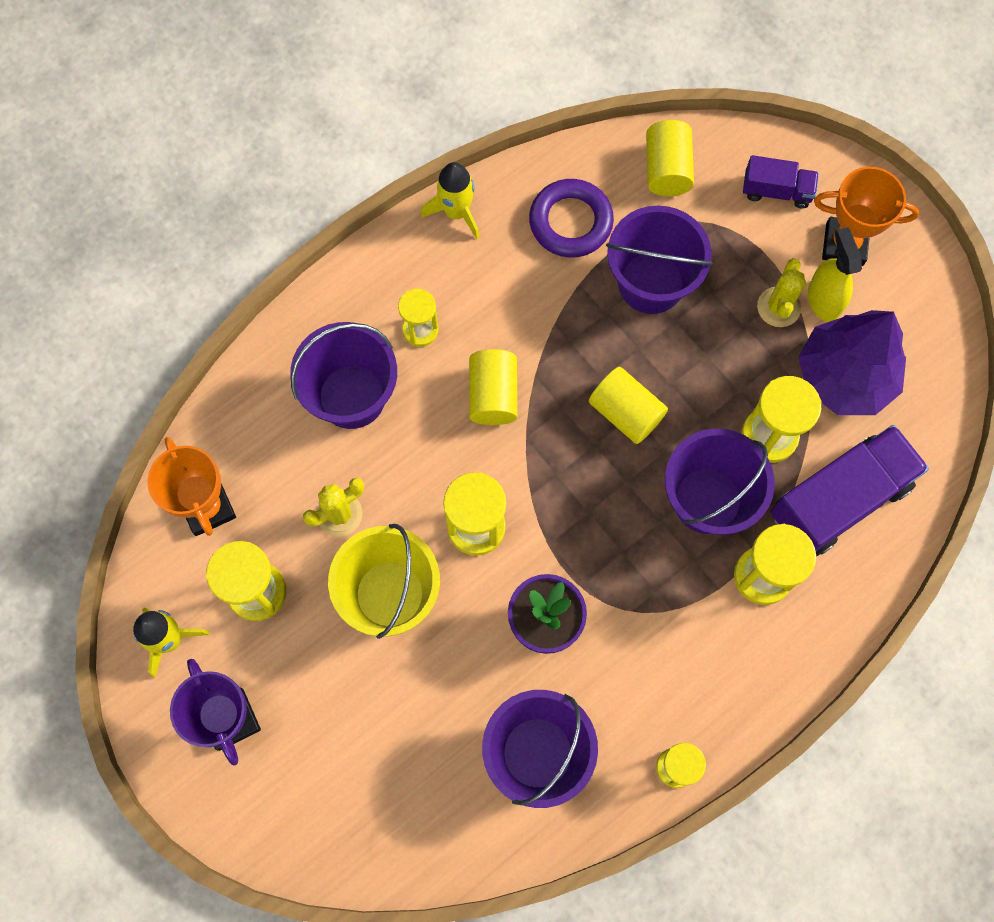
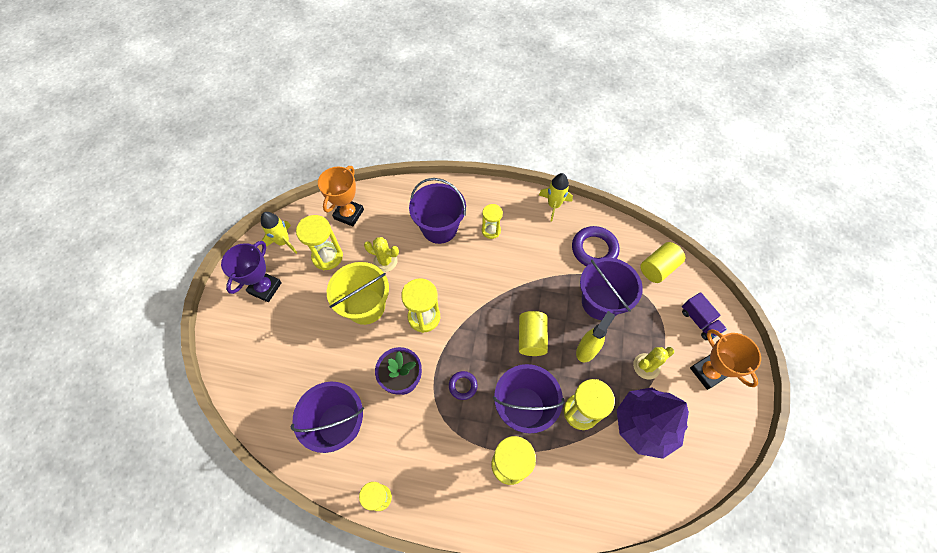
camera: 50 degrees right, 10 degrees down
(493, 395) = (489, 278): yellow cylinder -> none
(617, 552) = (463, 386): none -> purple ring
(823, 300) = (671, 384): yellow spray bottle -> yellow spray bottle (587, 349)
(839, 500) = (581, 473): purple truck -> none

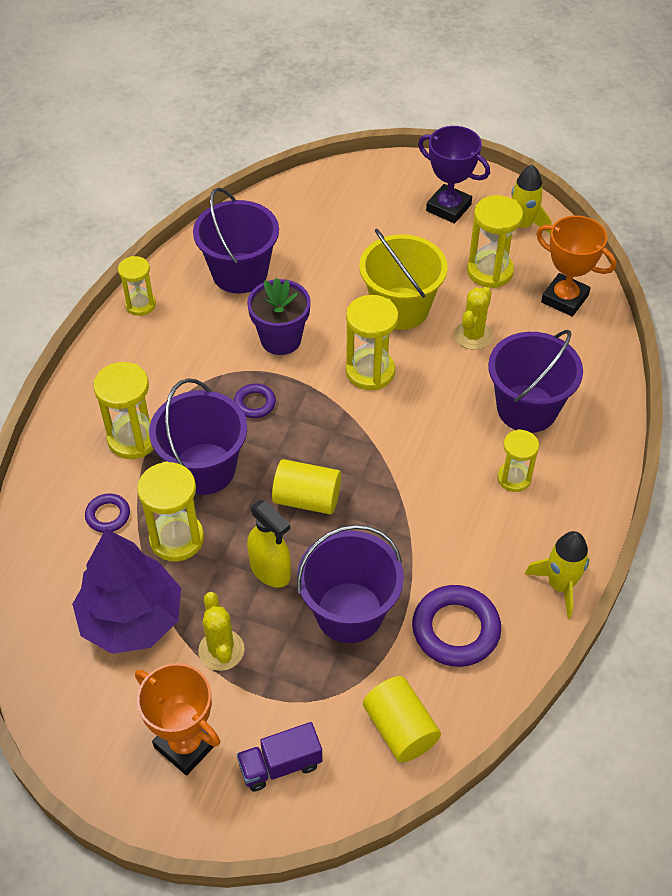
camera: 100 degrees right, 10 degrees down
(576, 464) = (108, 515): none -> purple ring
(708, 372) = (186, 745): orange trophy -> orange trophy turned 60 degrees clockwise

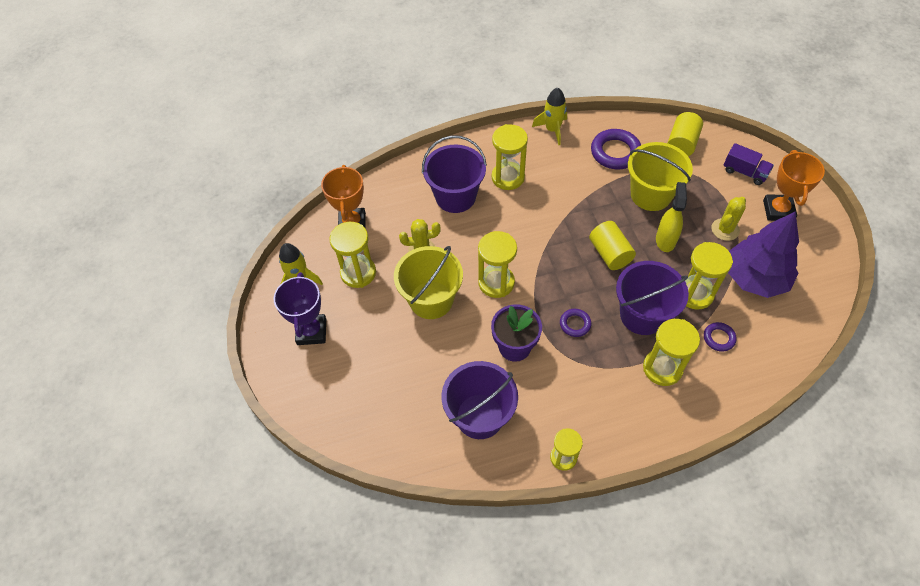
camera: 125 degrees left, 5 degrees up
(349, 612) = (651, 195): purple bucket -> yellow bucket
(514, 478) = (508, 177): yellow hourglass -> yellow hourglass, size x1.55

